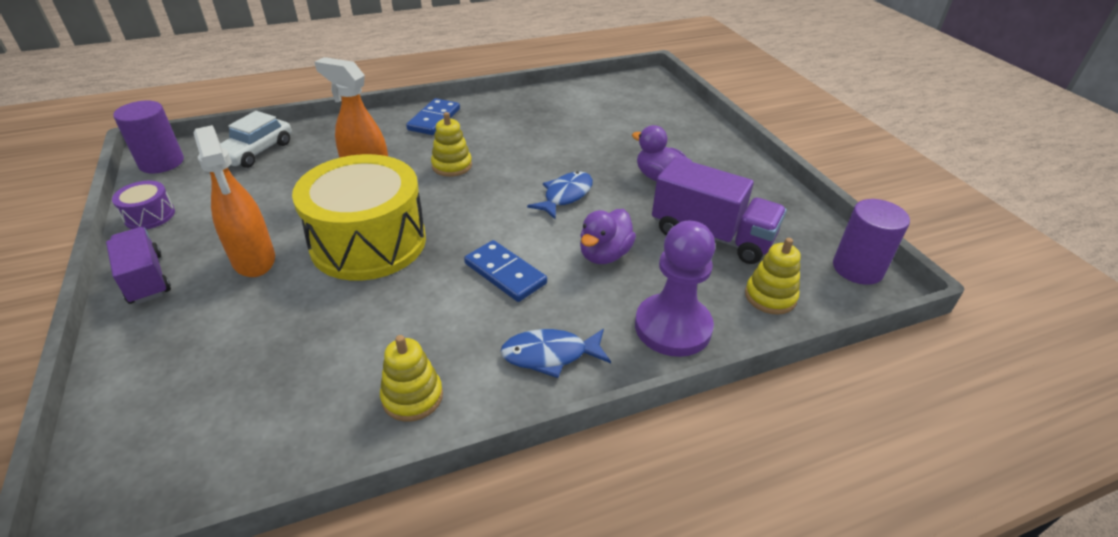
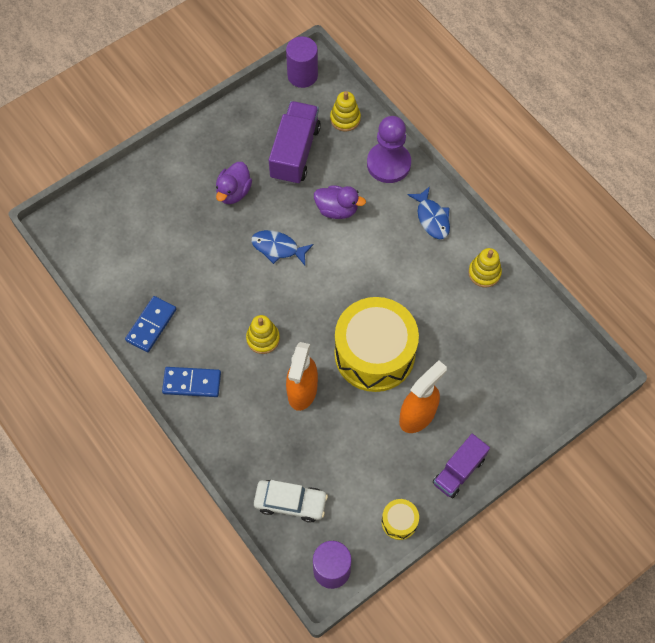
camera: 105 degrees left, 25 degrees up
(149, 216) = (399, 522): purple drum -> yellow drum
(505, 273) = (375, 260): blue domino -> blue domino (151, 325)

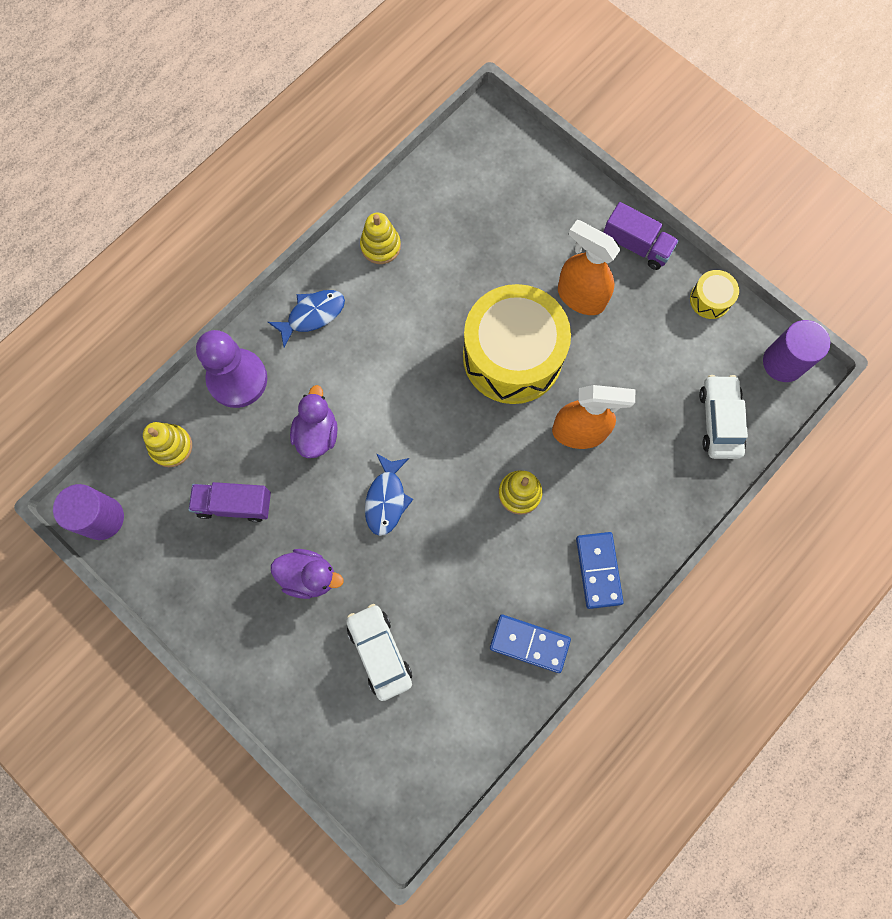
camera: 100 degrees left, 10 degrees up
(170, 228) = (379, 652): none -> white car
(295, 152) = (234, 504): purple truck -> purple truck, size x0.66

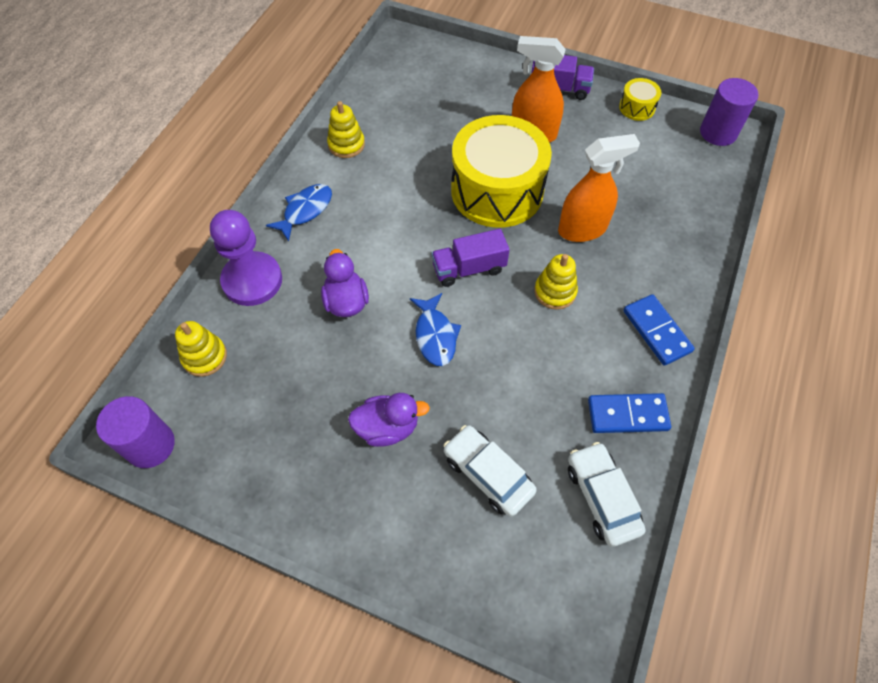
camera: 20 degrees left, 15 degrees down
(234, 504) = (287, 387): purple truck -> purple truck (469, 268)
(719, 421) = (693, 186): white car -> white car (602, 497)

